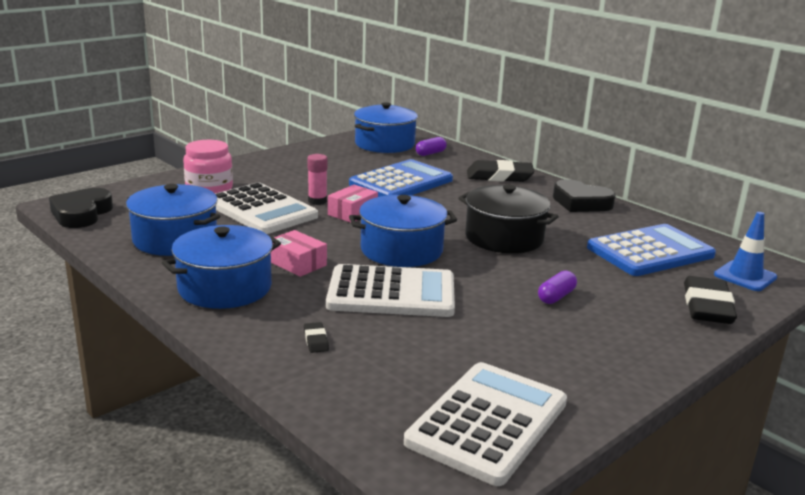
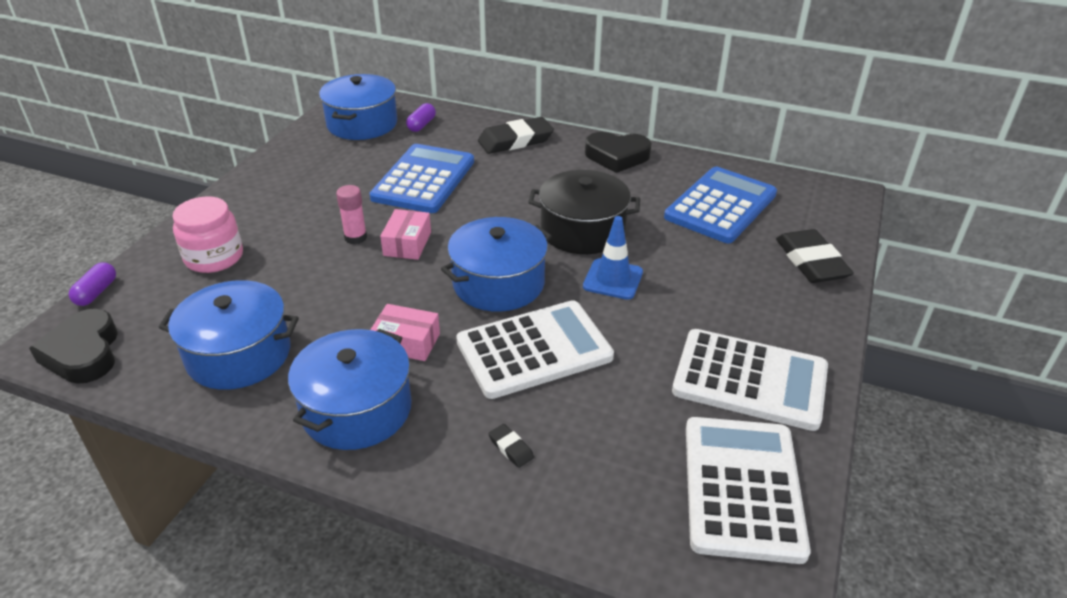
camera: 25 degrees left, 15 degrees up
(261, 210) = (303, 273): white calculator -> white calculator (750, 380)
(556, 297) = (684, 296): purple capsule -> purple capsule (96, 292)
(745, 276) = (814, 211): blue traffic cone -> blue traffic cone (613, 279)

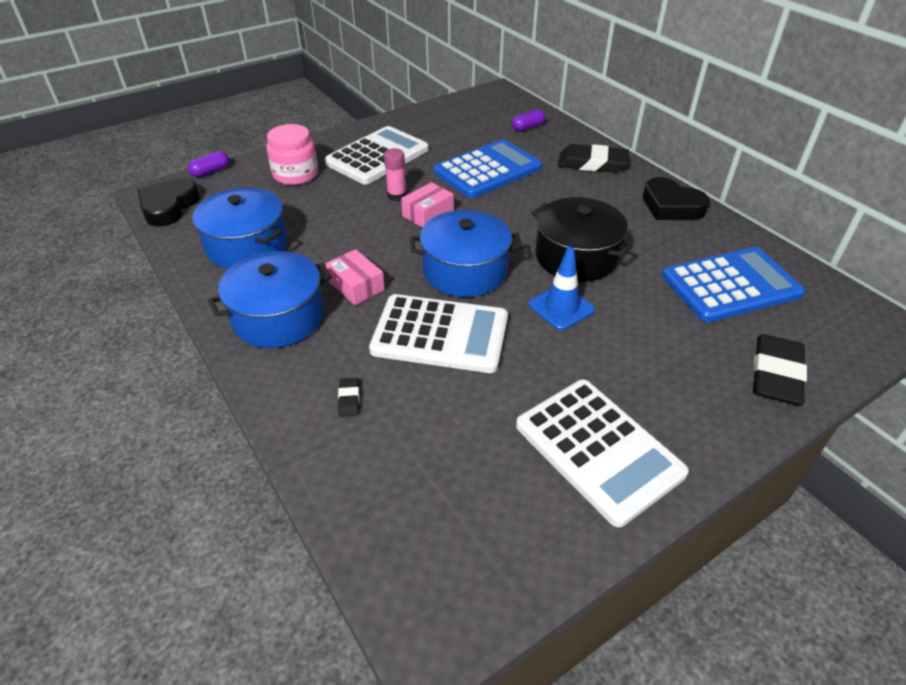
camera: 35 degrees right, 5 degrees up
(362, 124) = (483, 113): blue pot -> none
(742, 488) = (495, 535): white calculator -> white calculator (377, 156)

